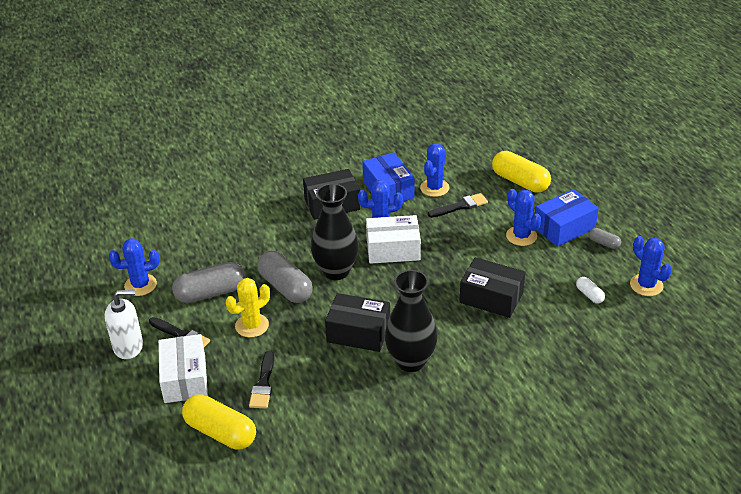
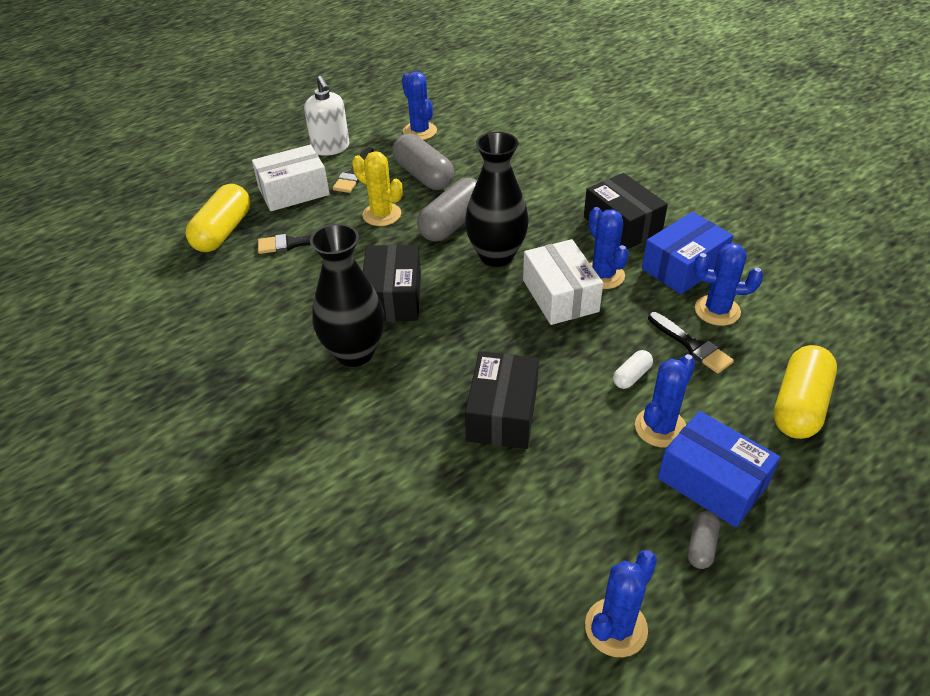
camera: 75 degrees right, 5 degrees up
(589, 295) = (555, 539): white capsule -> white capsule (631, 376)

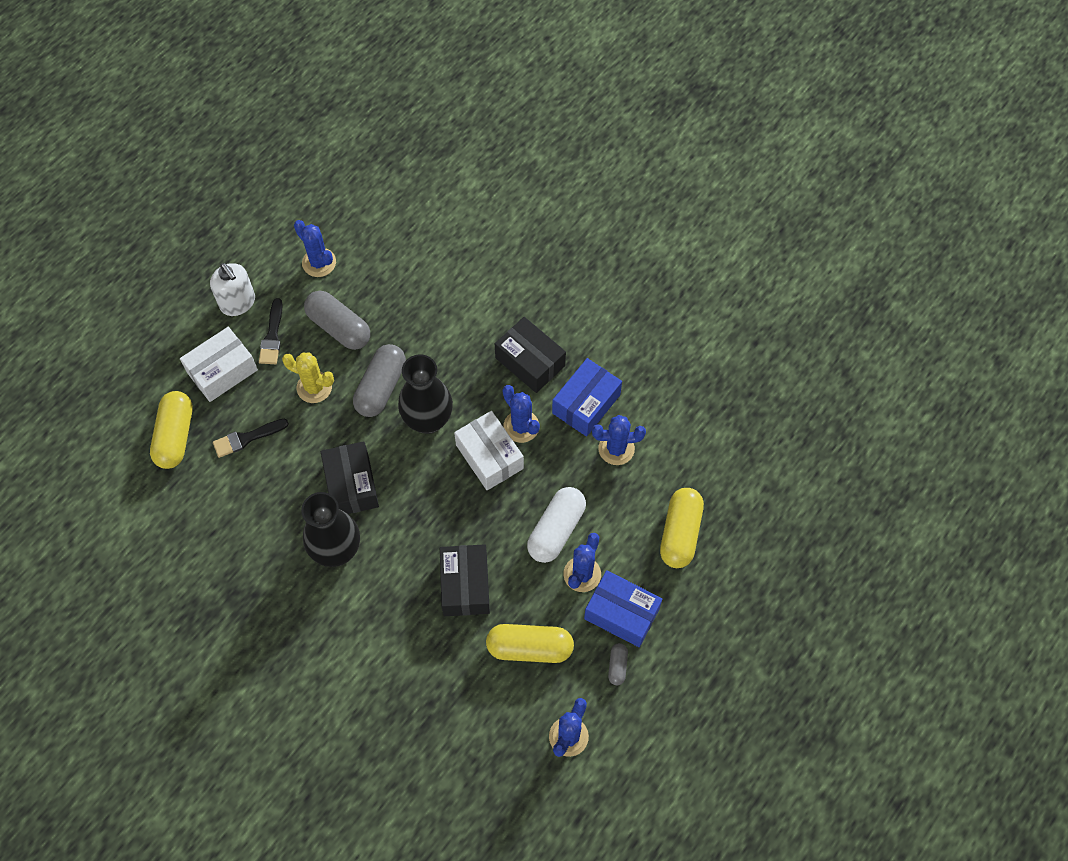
camera: 15 degrees left, 20 degrees up
(575, 499) = (529, 648): none -> yellow capsule
(631, 376) = (556, 530): white capsule -> white capsule, size x2.07
(691, 345) = (599, 490): black brush -> none

